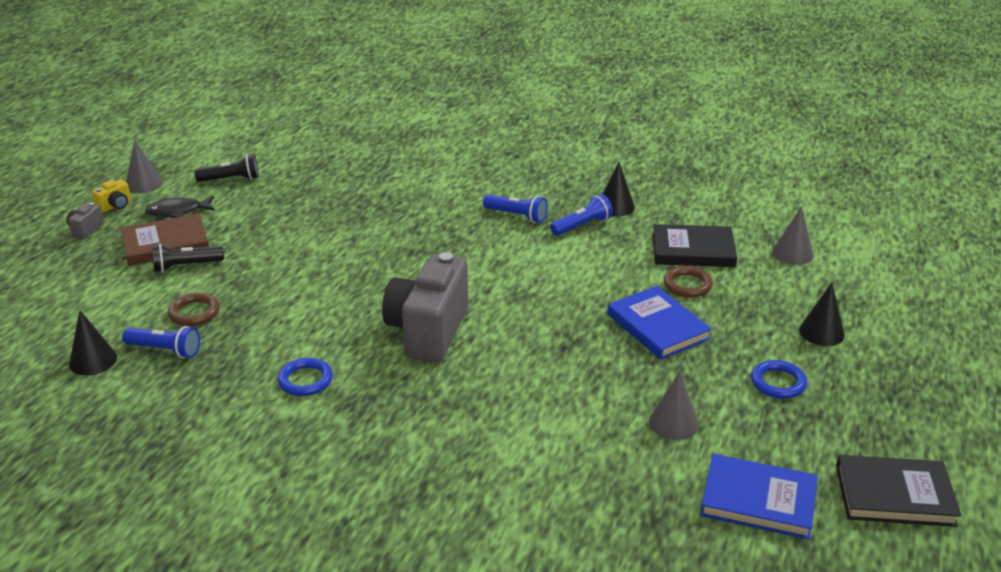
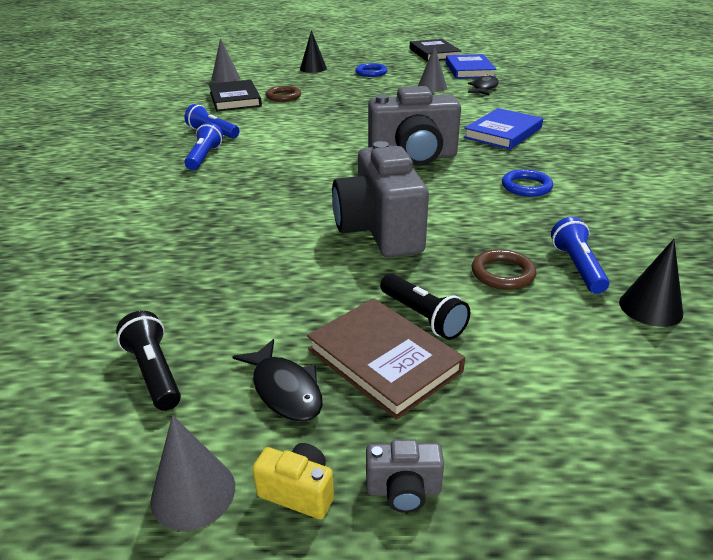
camera: 110 degrees left, 0 degrees up
(302, 275) = (379, 231): none -> grey camera
(615, 206) = (173, 126): black cone -> none
(644, 477) = (484, 88): none -> black fish
(658, 327) = (340, 98): blue book -> blue book (503, 133)

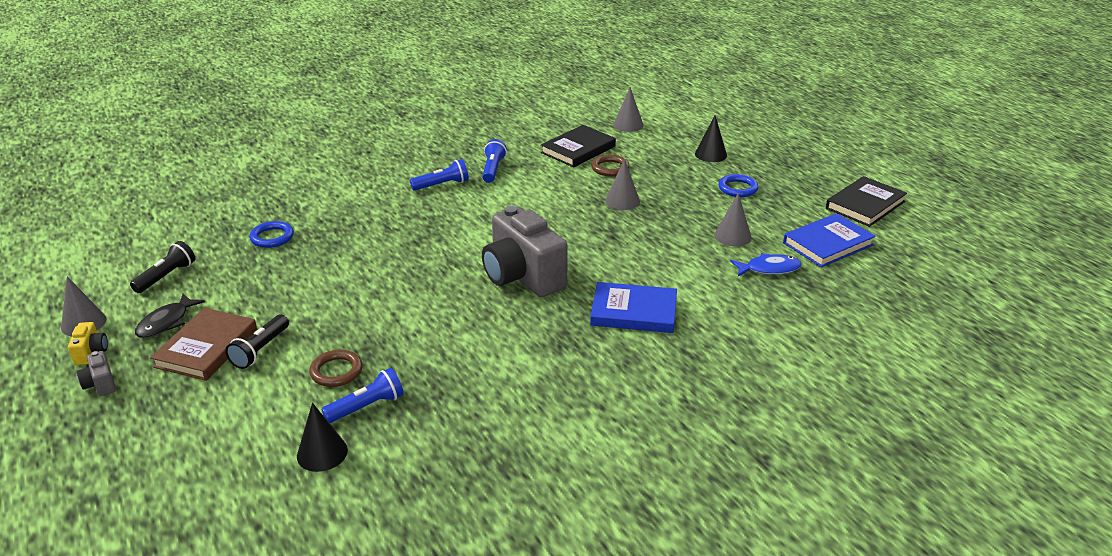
camera: 60 degrees right, 0 degrees up
(339, 103) = (622, 201): none -> grey cone
(379, 231) = (369, 300): grey camera -> none
(484, 88) = (769, 269): black fish -> blue fish
(526, 187) = (506, 352): blue ring -> blue ring (272, 237)

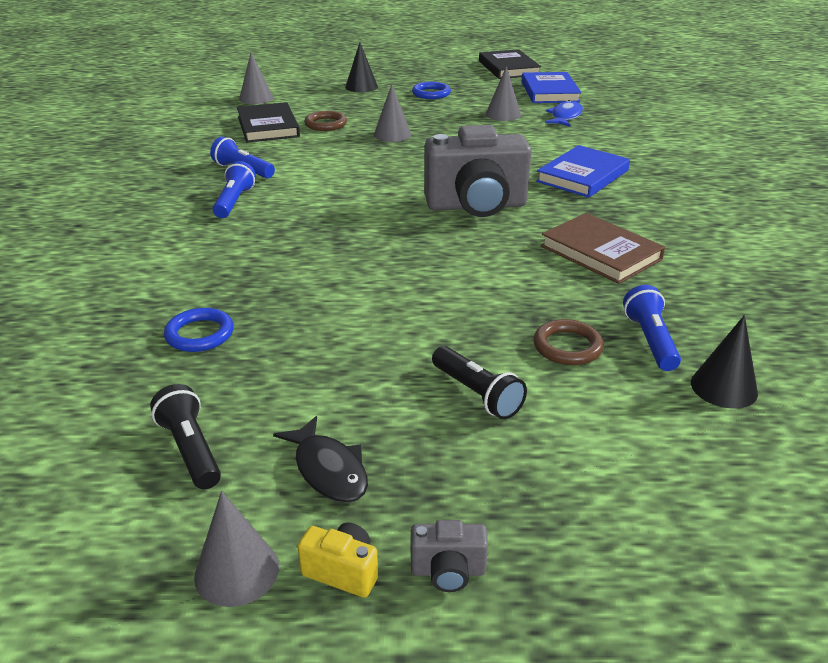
camera: 60 degrees left, 0 degrees up
(206, 348) = (433, 440): brown book -> brown book (600, 253)

